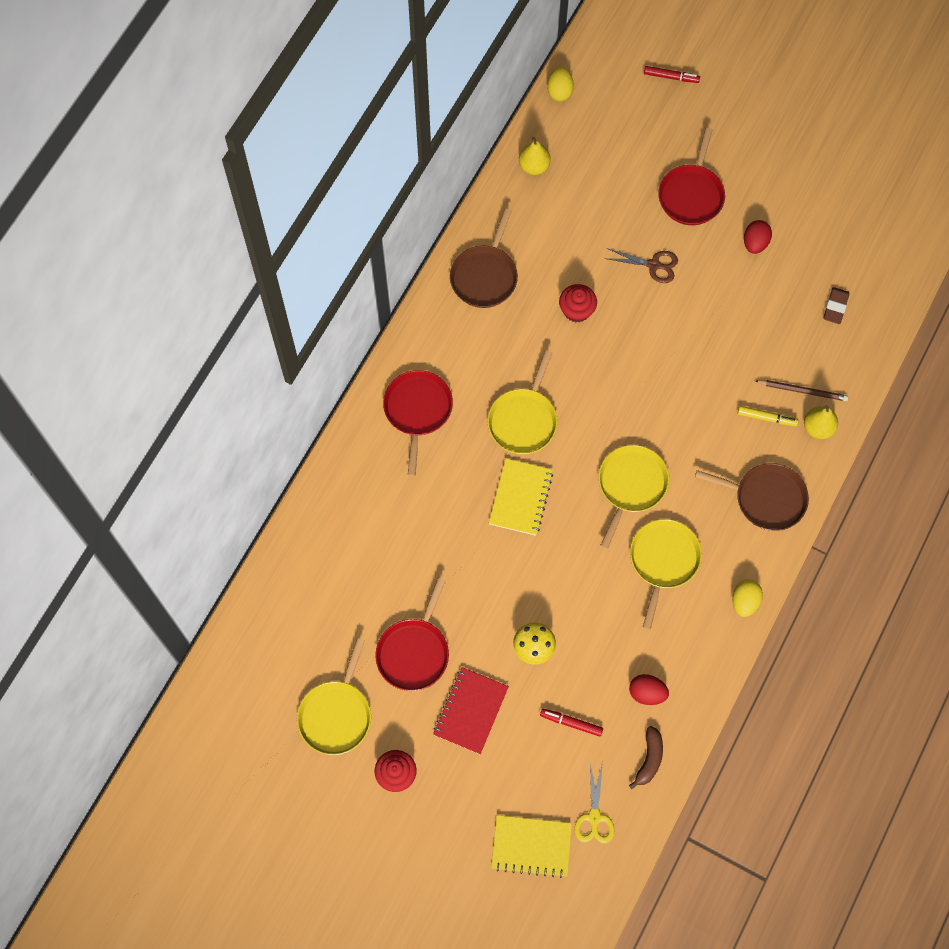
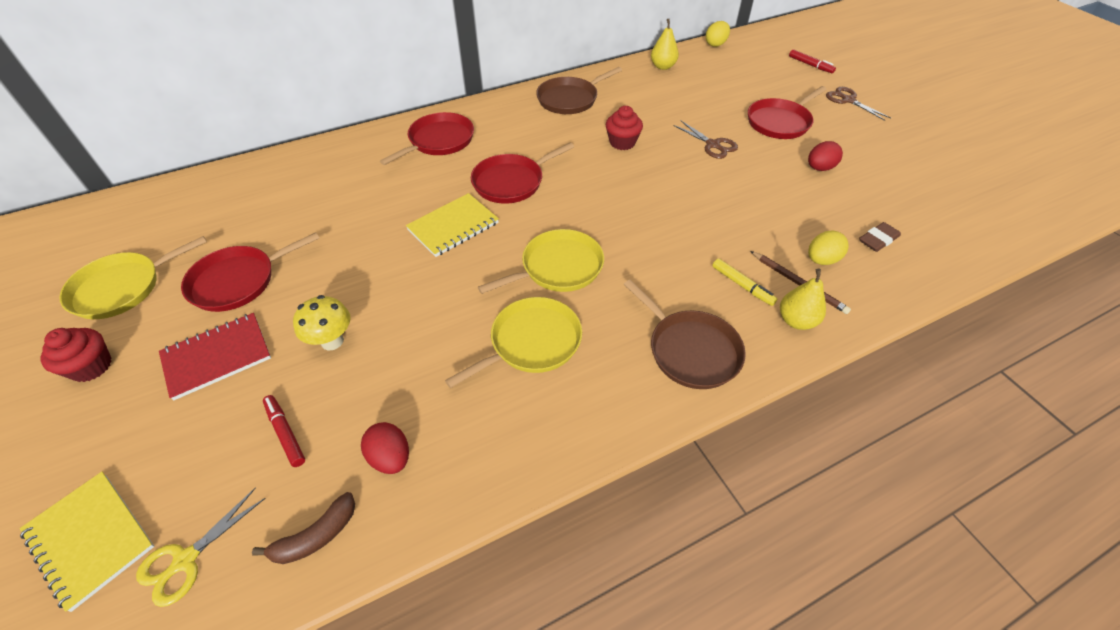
camera: 35 degrees right, 20 degrees down
(523, 420) = (511, 182): yellow pan -> red pan
(733, 121) = (848, 100): none -> brown scissors
(744, 601) = (586, 434): yellow egg -> yellow egg (821, 260)

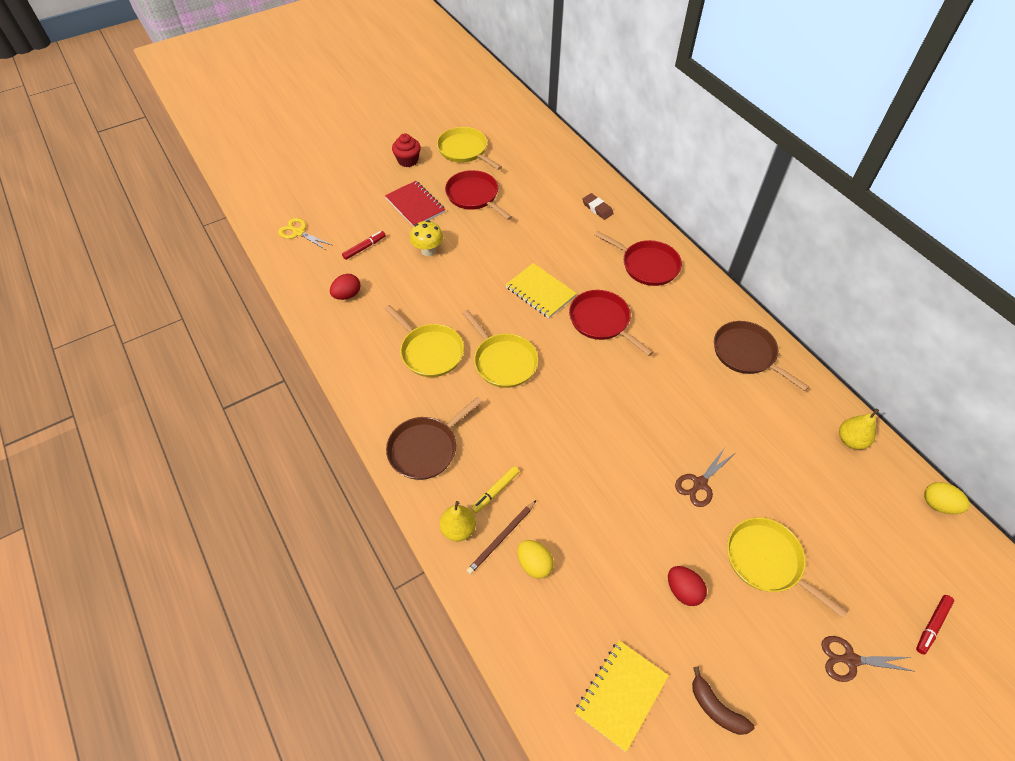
camera: 85 degrees right, 5 degrees up
(91, 539) = (312, 198): yellow notebook -> yellow notebook (621, 695)
(316, 536) = (305, 275): brown banana -> brown banana (716, 708)
(622, 142) = (682, 401): red cupcake -> none
(780, 122) = (767, 561): red pan -> yellow pan
(848, 100) = (850, 659): brown scissors -> brown scissors turned 135 degrees counterclockwise
(878, 240) = (570, 626): brown eraser -> brown eraser (597, 208)

